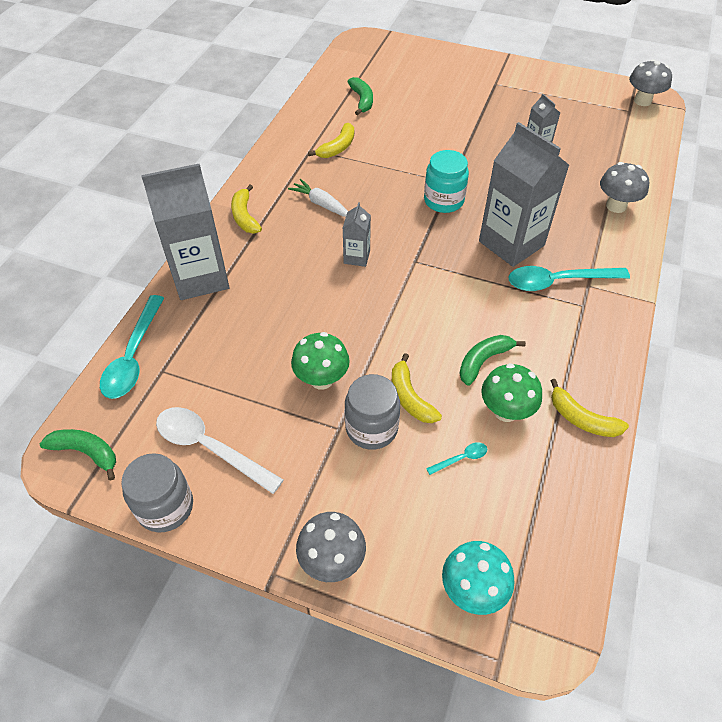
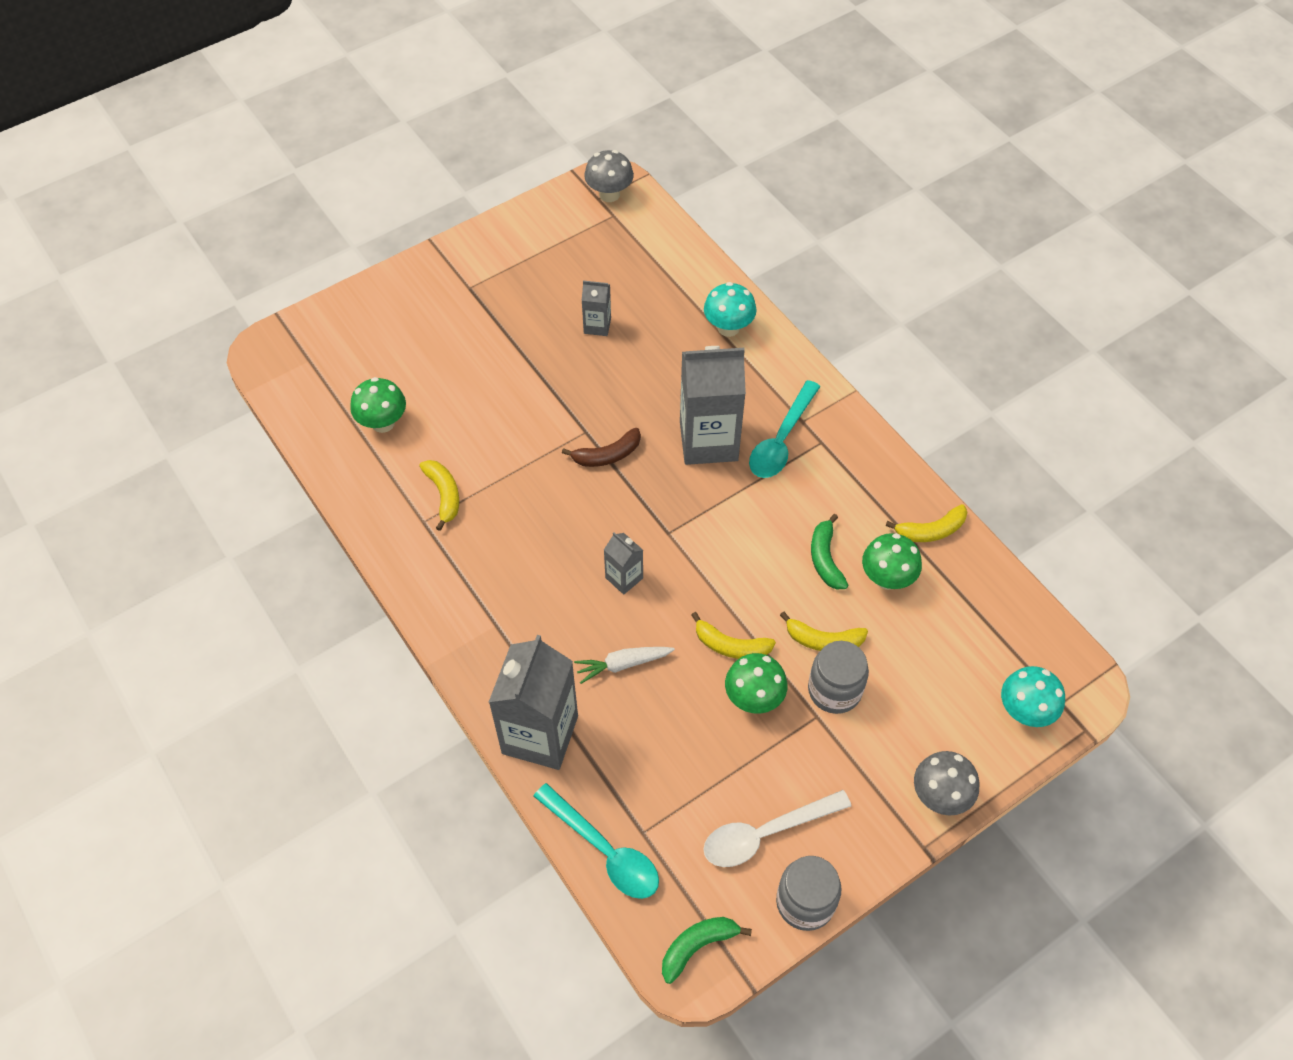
camera: 55 degrees left, 5 degrees up
(245, 216) = (480, 645): yellow banana -> yellow banana (730, 645)
(321, 204) = (522, 563): white carrot -> white carrot (623, 664)
(362, 100) = (383, 423): green banana -> green mushroom
(443, 201) = (607, 455): turquoise jar -> brown banana
(461, 458) = (909, 642): turquoise spoon -> none
(616, 206) = (728, 328): grey mushroom -> turquoise mushroom

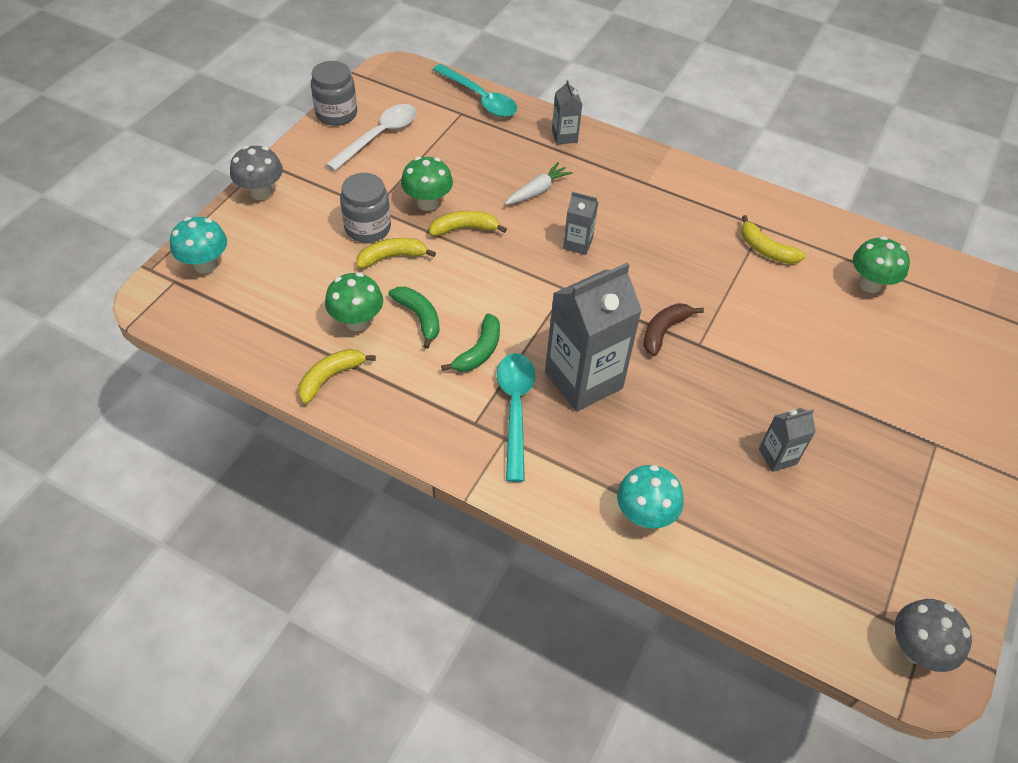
camera: 150 degrees right, 5 degrees down
(540, 734) = (564, 136): grey carton -> grey carton, size x0.48
(604, 850) = (480, 98): turquoise spoon -> turquoise spoon turned 150 degrees counterclockwise
(697, 946) = (395, 78): green banana -> green banana (479, 351)

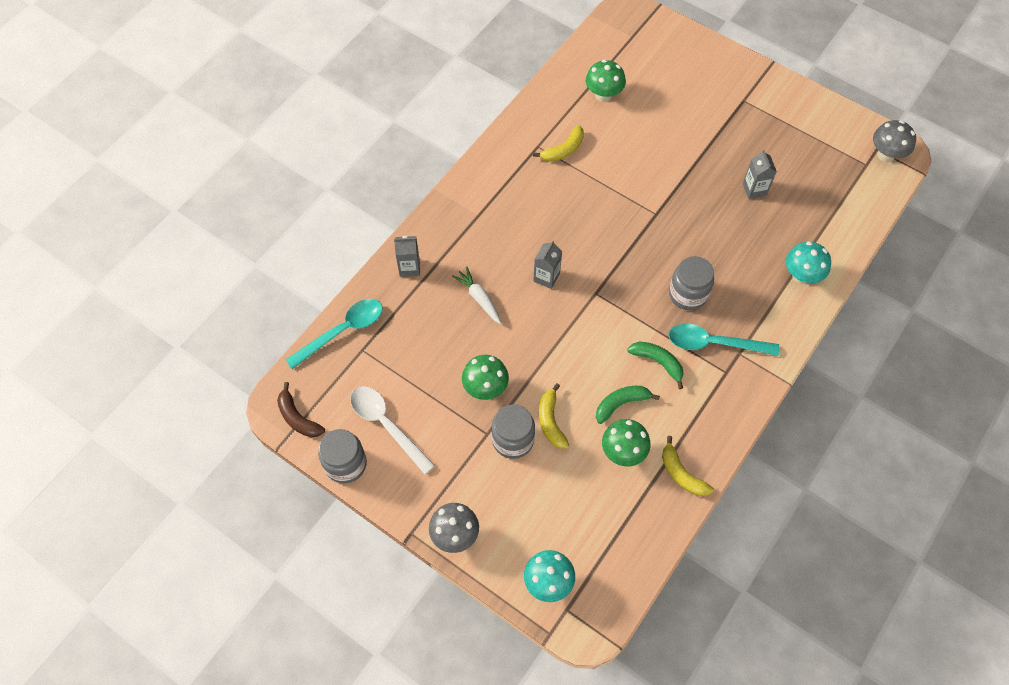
camera: 80 degrees left, 10 degrees up
(464, 229) = (521, 361): yellow banana -> none
(583, 380) = (688, 294): grey carton -> grey jar
(664, 331) = (643, 234): brown banana -> brown banana (298, 418)

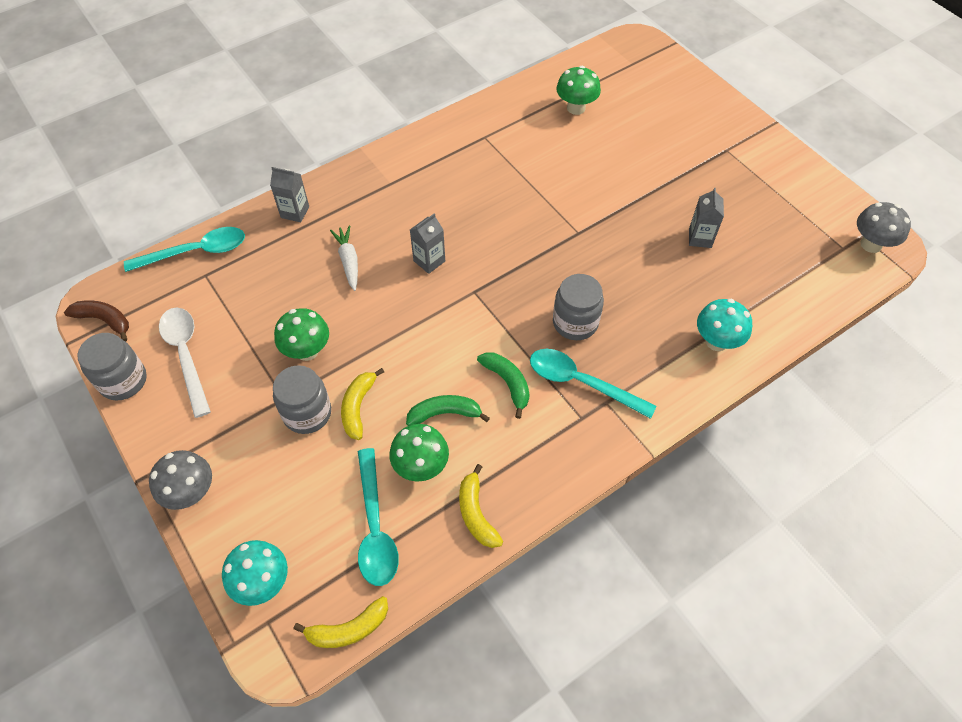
camera: 20 degrees right, 5 degrees down
(298, 418) = (104, 320): brown banana -> brown banana turned 135 degrees clockwise
(563, 150) = (509, 147): yellow banana -> yellow banana (348, 629)
(611, 511) = (375, 527): none -> turquoise spoon

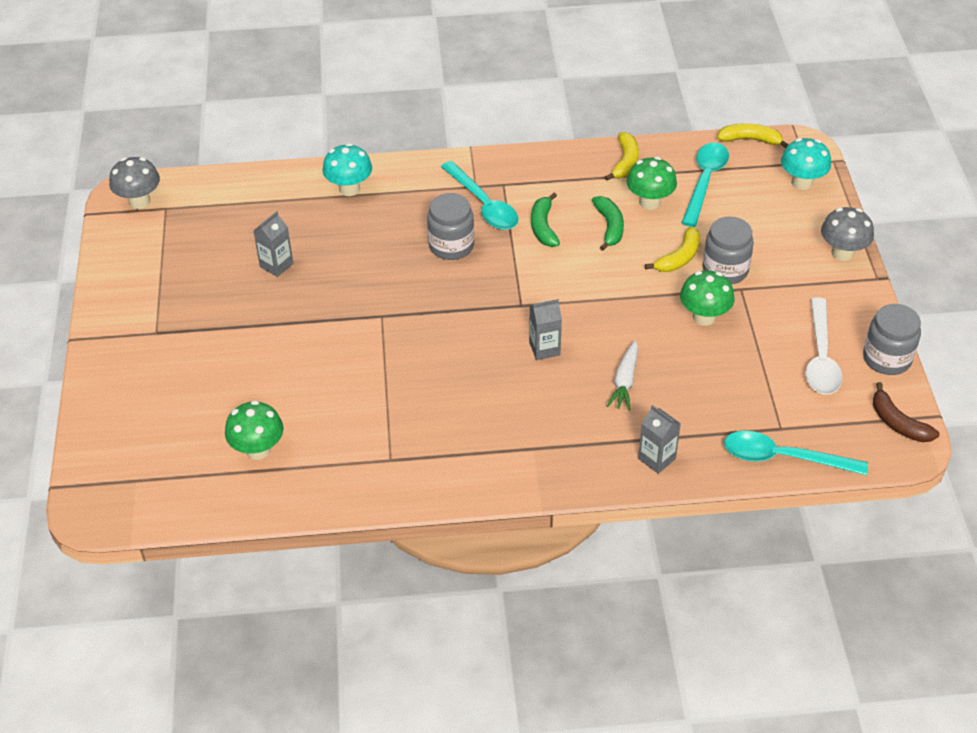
camera: 150 degrees left, 10 degrees down
(444, 413) = (609, 227): green banana -> green banana turned 120 degrees counterclockwise

